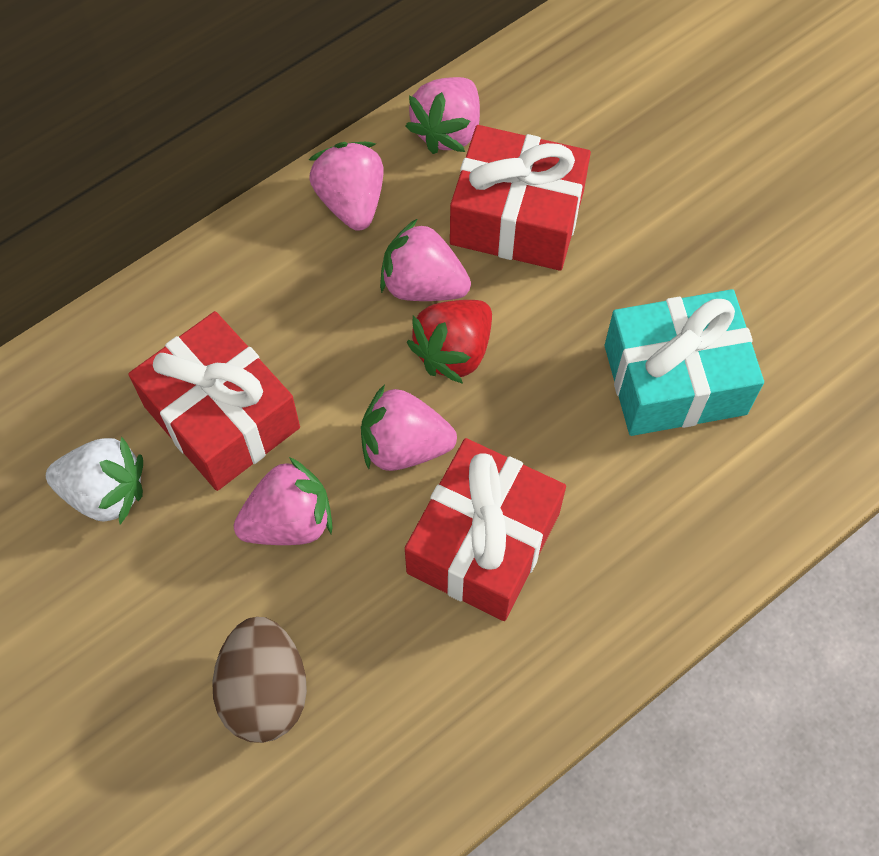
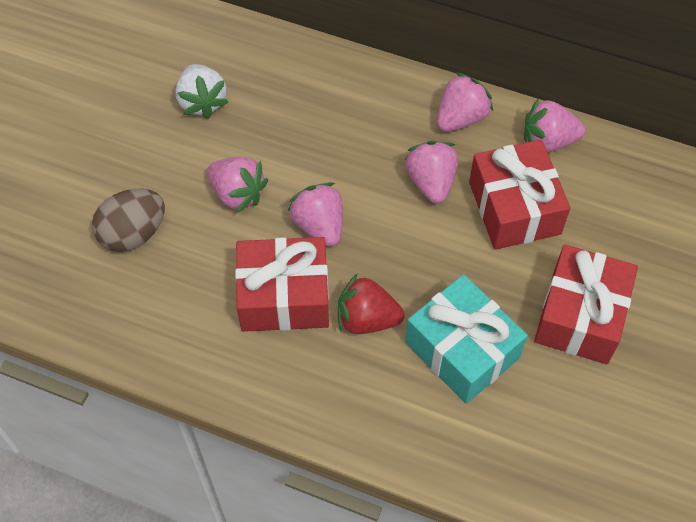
camera: 60 degrees right, 5 degrees down
(222, 417) = (280, 129): red gift -> red gift (580, 316)
(453, 352) = (397, 220): red strawberry -> red strawberry (367, 319)

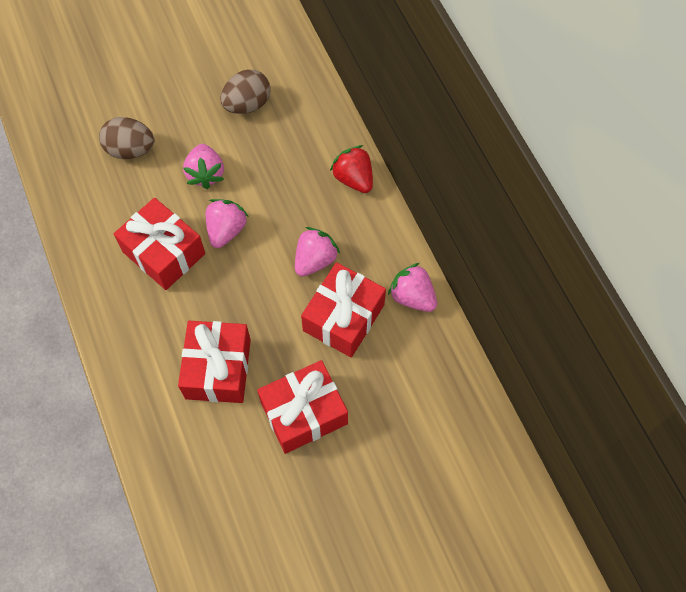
camera: 45 degrees right, 5 degrees up
(202, 102) = (247, 104): white strawberry -> brown egg
(367, 319) = (190, 304): red strawberry -> red strawberry (353, 179)
(460, 118) = (378, 237): pink strawberry -> none
(462, 350) = (218, 369): turquoise gift -> red gift

